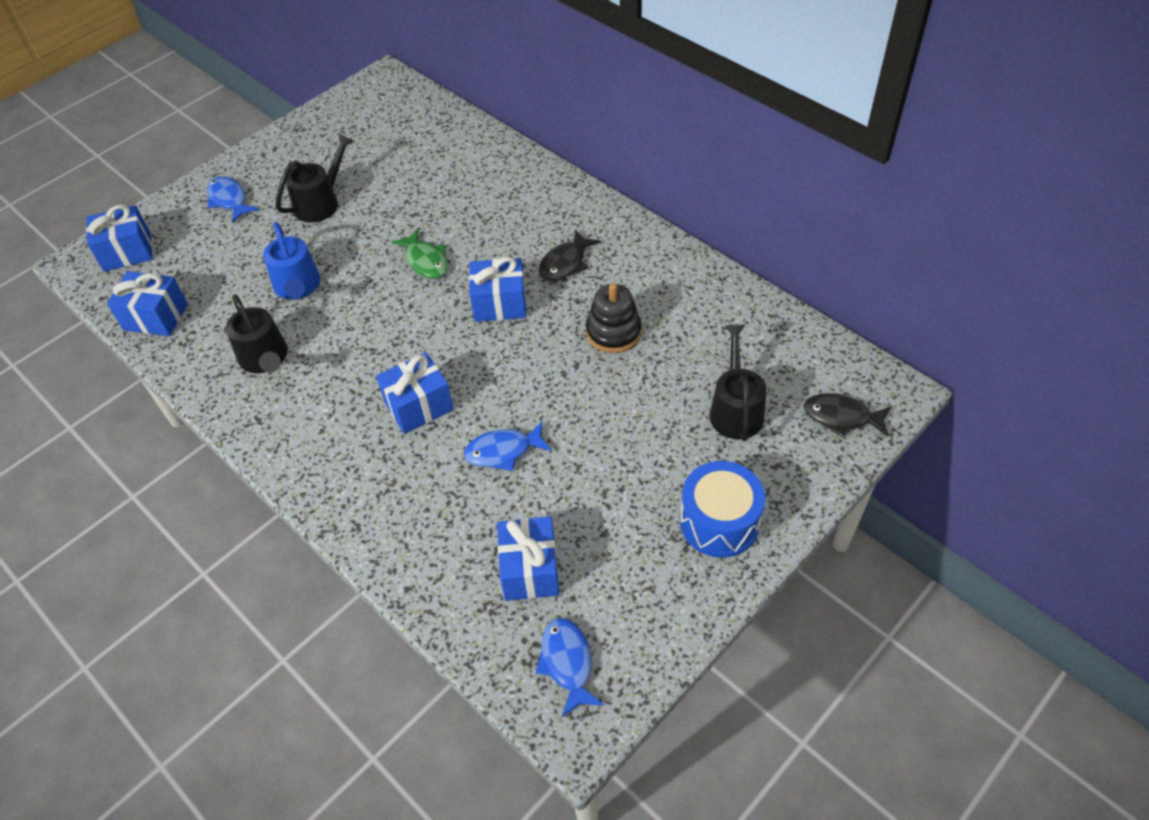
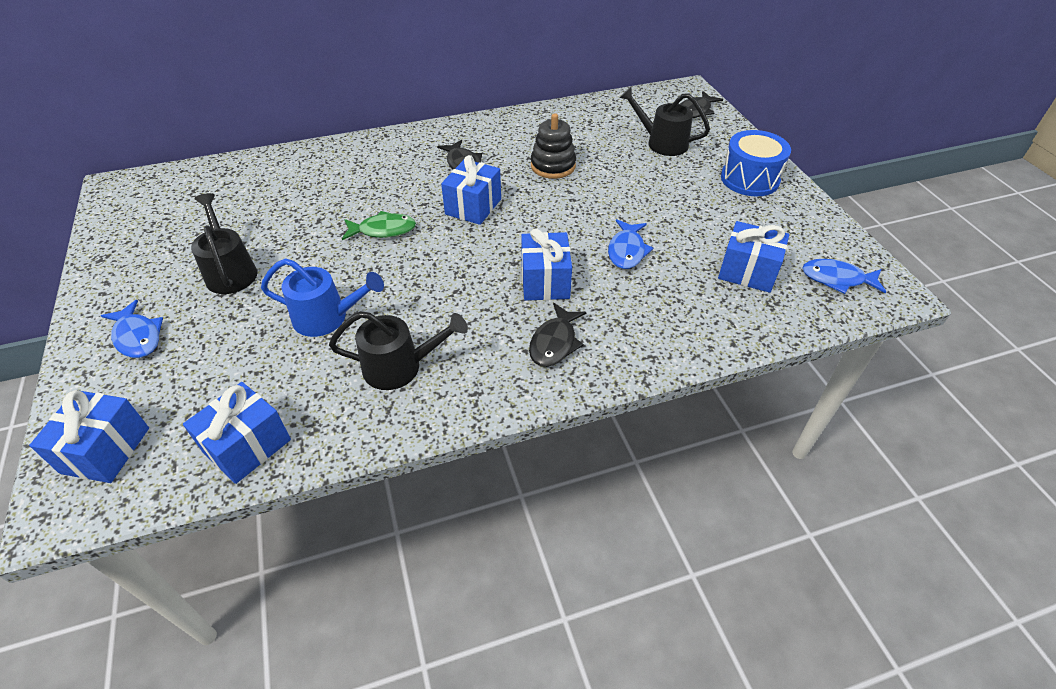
camera: 65 degrees left, 5 degrees down
(229, 200) = (137, 336): blue fish -> blue fish turned 120 degrees counterclockwise
(340, 447) = (554, 342): none -> black fish

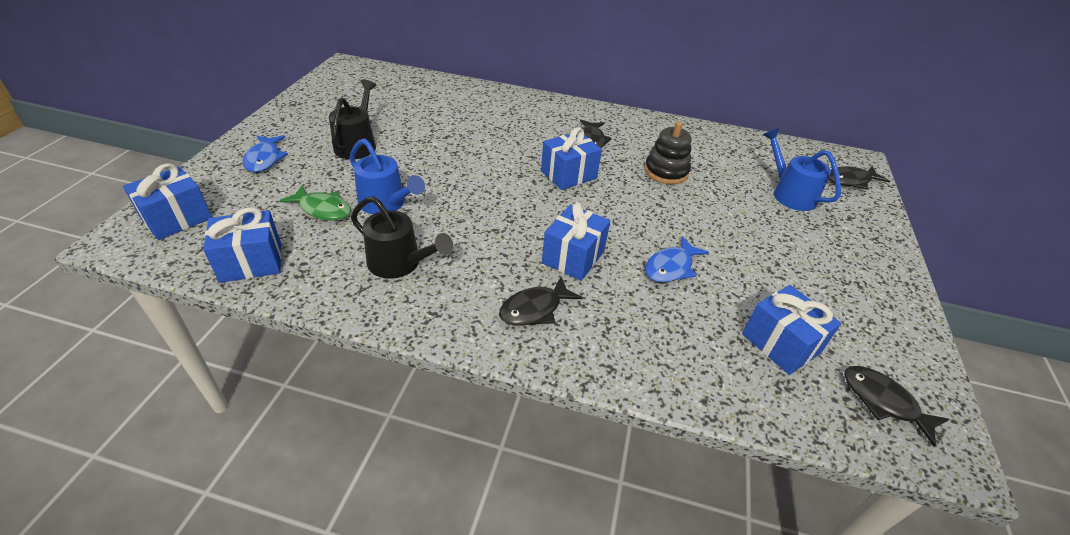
camera: 30 degrees right, 5 degrees down
(383, 230) = (484, 162): green fish -> green fish (323, 209)
(661, 143) = (789, 193): black watering can -> blue watering can
(749, 179) = (859, 262): blue drum -> none
(837, 279) = (883, 402): blue fish -> black fish

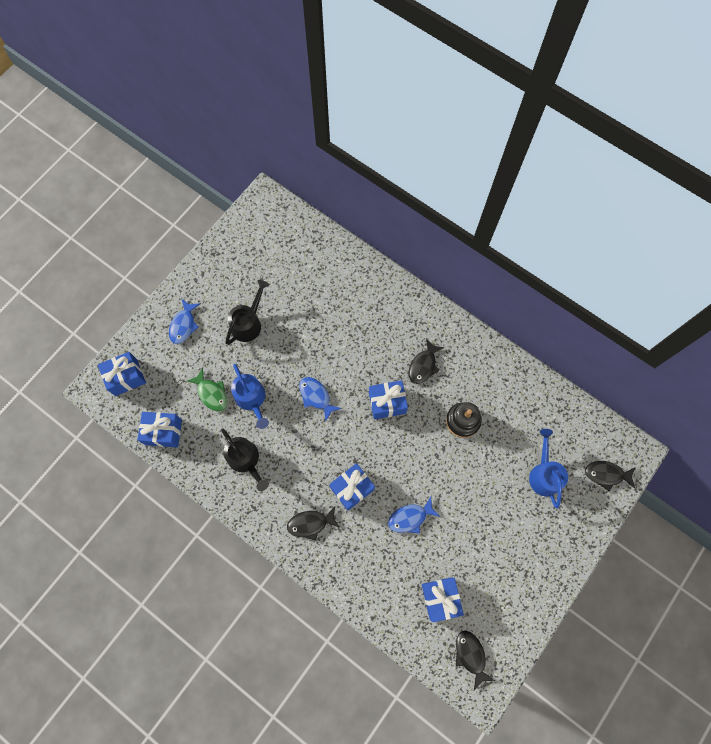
camera: 25 degrees right, 30 degrees up
(475, 185) = (316, 396): none -> blue fish

